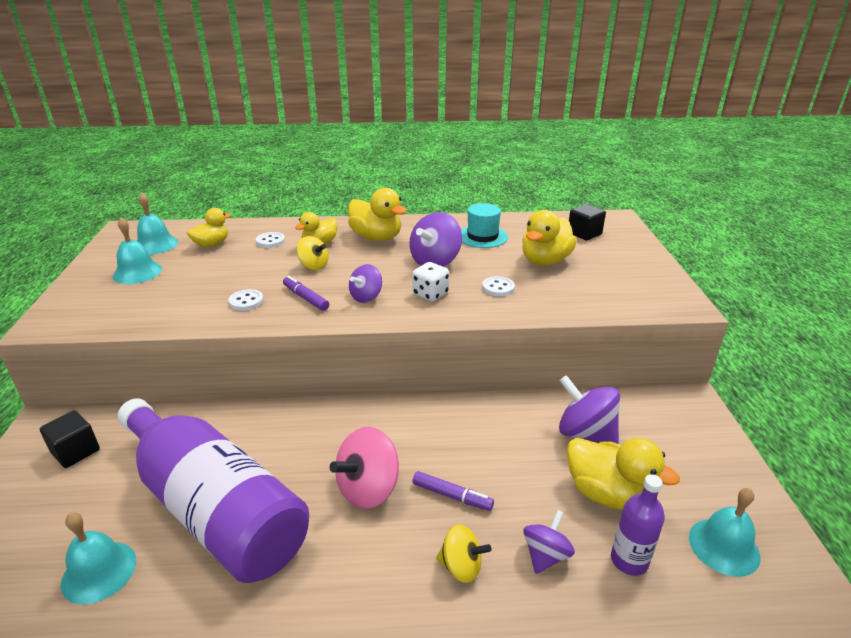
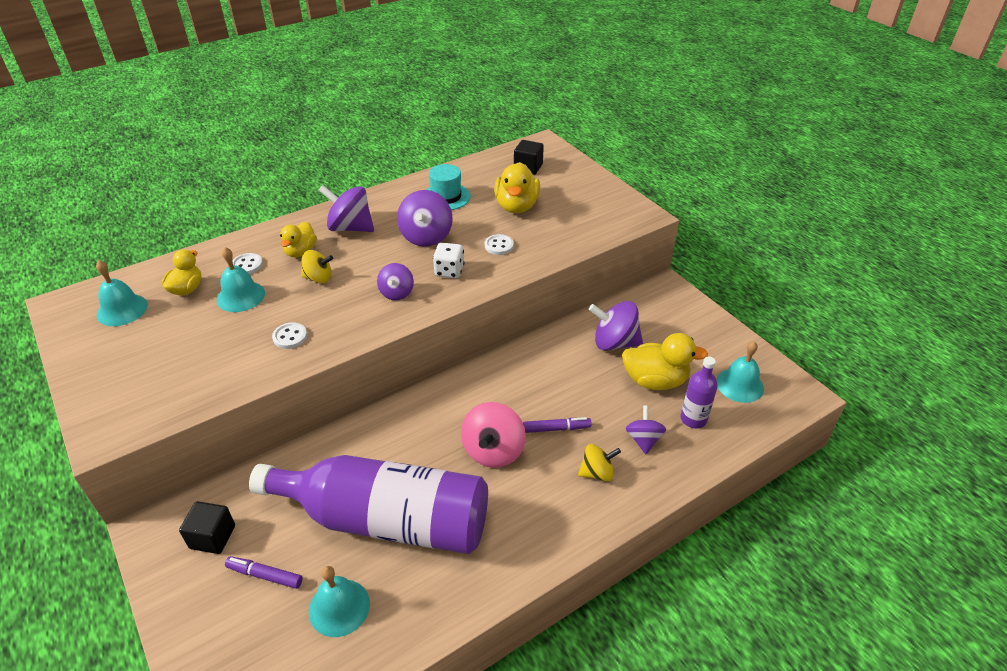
camera: 30 degrees left, 10 degrees up
(137, 272) = (139, 347): turquoise bell -> turquoise bell (241, 296)
(306, 298) = (343, 313): purple marker -> purple marker (265, 575)
(376, 237) = (350, 228): yellow duck -> purple spinning top

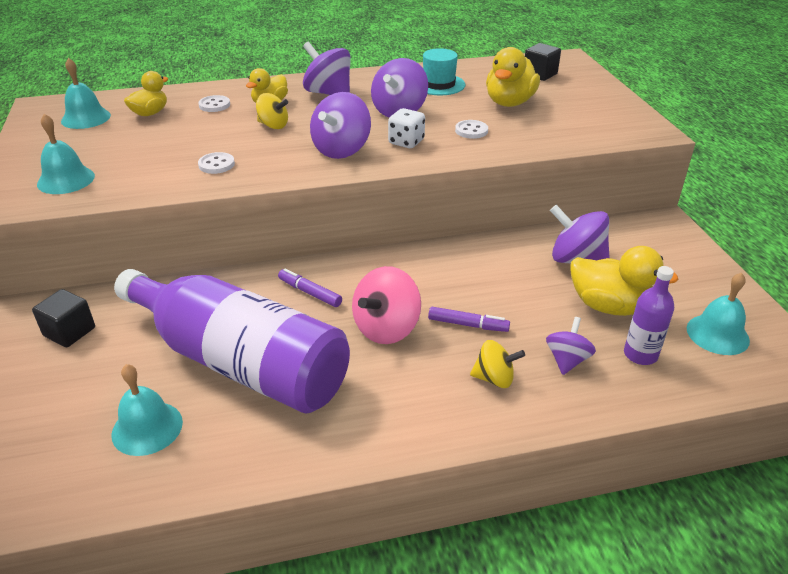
camera: 20 degrees right, 5 degrees down
(241, 296) = (193, 126): turquoise bell -> turquoise bell (66, 180)
(265, 575) = (95, 378): purple marker -> purple marker (310, 293)
(397, 293) = (341, 150): purple spinning top -> purple spinning top, size x1.63

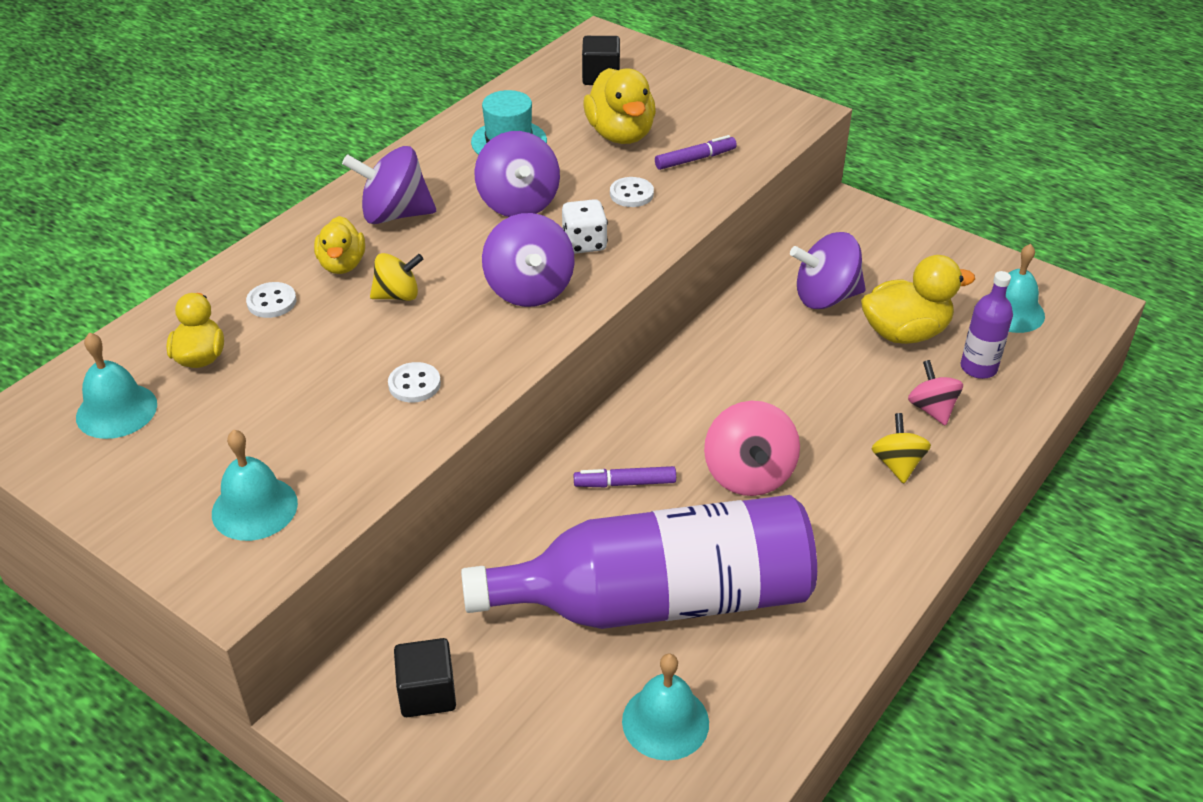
camera: 40 degrees left, 5 degrees up
(467, 324) = (813, 425): purple marker -> purple marker (695, 159)
(494, 378) = (897, 464): yellow spinning top -> yellow spinning top turned 60 degrees counterclockwise
(567, 360) = (932, 409): purple spinning top -> pink spinning top

